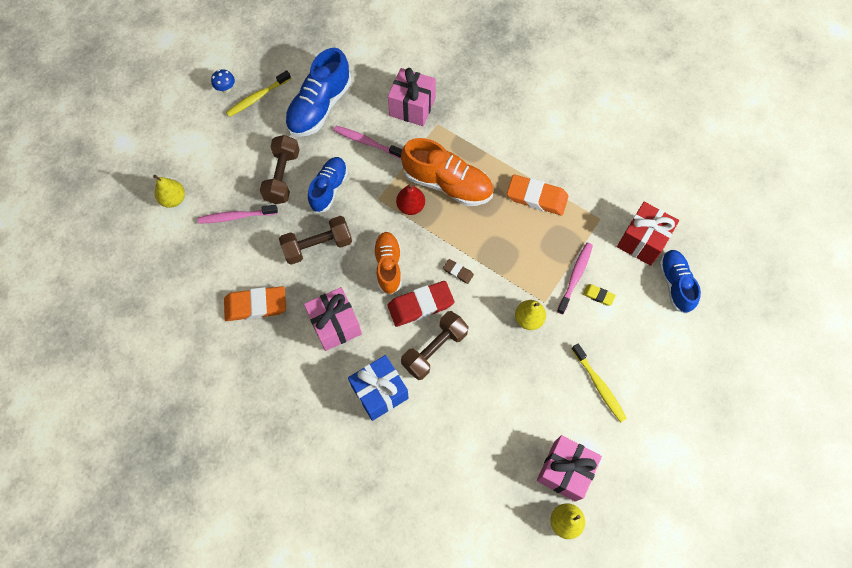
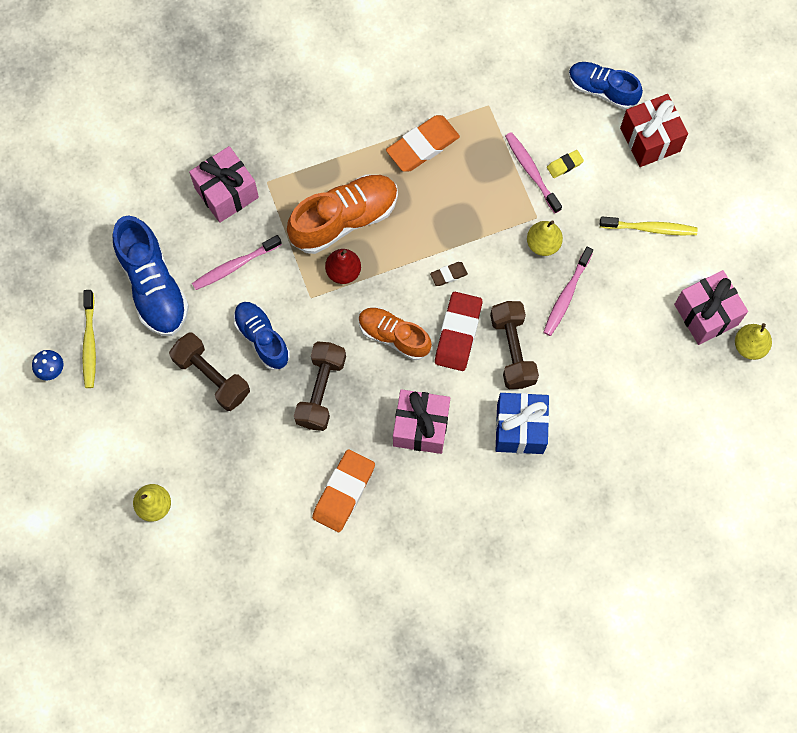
camera: 55 degrees left, 5 degrees up
(236, 217) = (225, 452): pink toothbrush -> pink toothbrush (566, 295)
(642, 241) = (539, 85): red gift -> red gift (650, 139)

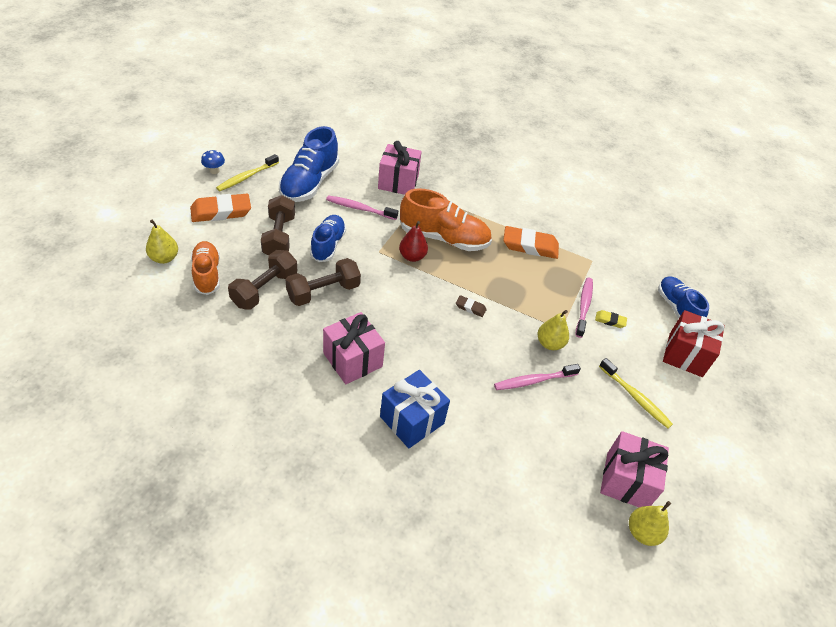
camera: 40 degrees right, 25 degrees down
(343, 492) = (263, 347): orange eraser -> orange eraser (221, 211)
(394, 336) = (399, 305): orange shoe -> orange shoe (207, 274)
(458, 333) = (439, 338): red eraser -> none
(512, 350) = (462, 376): brown dumbbell -> brown dumbbell (265, 289)

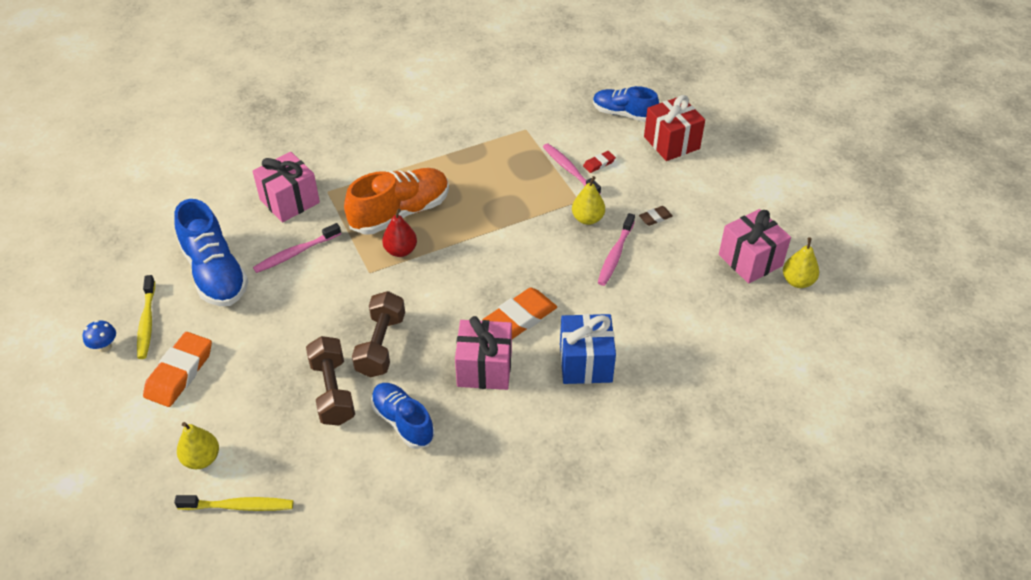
camera: 45 degrees left, 0 degrees up
(207, 274) = (264, 431): orange shoe -> none
(279, 237) = (269, 341): brown dumbbell -> none
(328, 245) = (321, 307): blue shoe -> blue shoe (403, 422)
(470, 308) = (501, 247): brown eraser -> brown eraser (655, 218)
(530, 246) = (469, 159): orange eraser -> orange eraser (520, 318)
(610, 320) = (599, 164): yellow eraser -> red eraser
(635, 397) = (684, 202): yellow toothbrush -> yellow toothbrush (239, 506)

